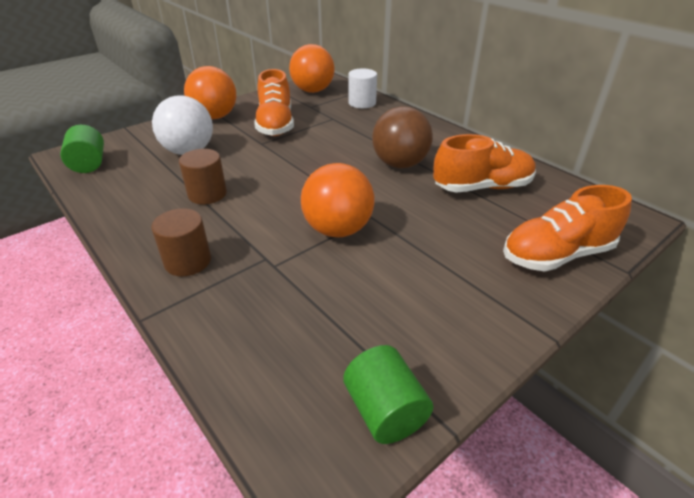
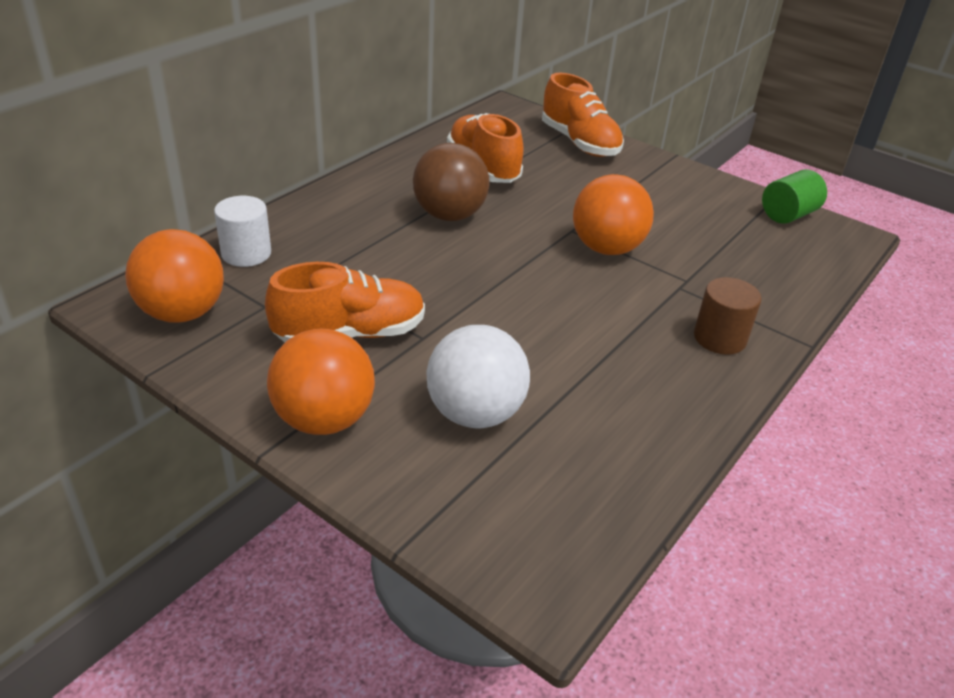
camera: 105 degrees left, 0 degrees up
(89, 164) = (565, 535): green cylinder -> none
(207, 194) = (588, 358): brown cylinder -> none

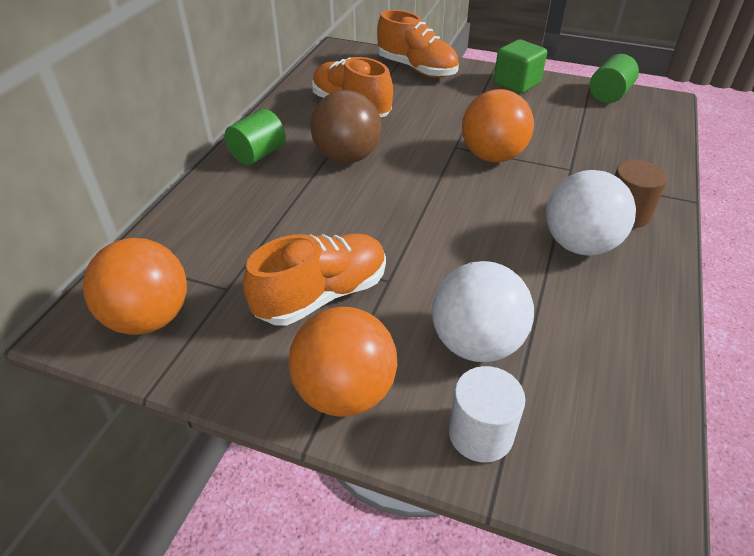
camera: 15 degrees left, 5 degrees up
(246, 253) = (181, 239): white cylinder -> white cylinder (480, 433)
(361, 193) = (258, 154): none -> green cylinder
(644, 354) = (579, 244): none -> white ball
(685, 180) = (516, 83): none -> green cube

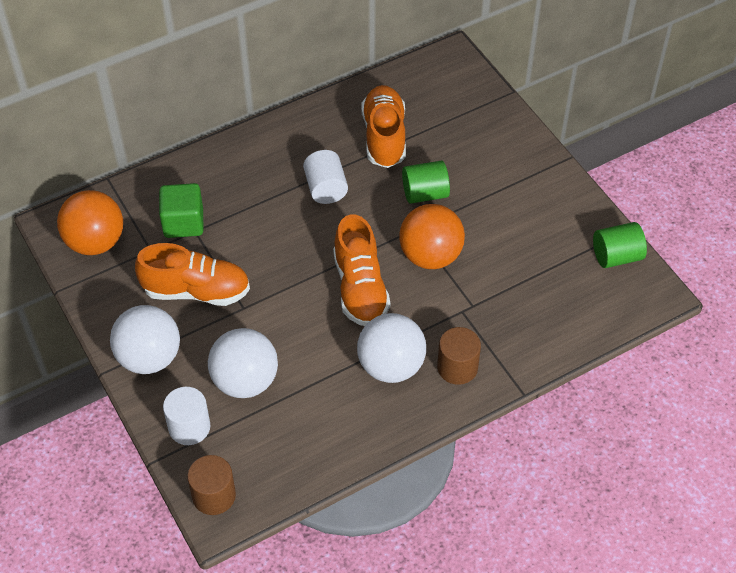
camera: 40 degrees right, 10 degrees up
(258, 154) = (268, 146): green cylinder -> green cylinder (425, 193)
(345, 392) = (149, 358): orange ball -> white ball
(347, 157) = (326, 188): brown ball -> white cylinder
(417, 69) = (489, 123): orange shoe -> orange shoe (360, 288)
(516, 83) = (553, 193): green cube -> green cube (183, 223)
(606, 490) = (214, 496): none -> brown cylinder

